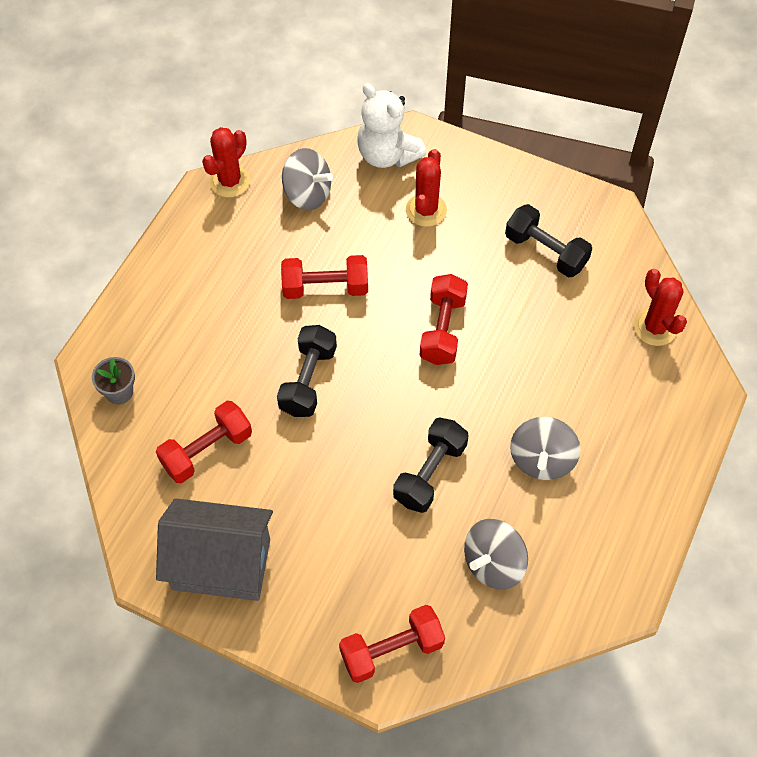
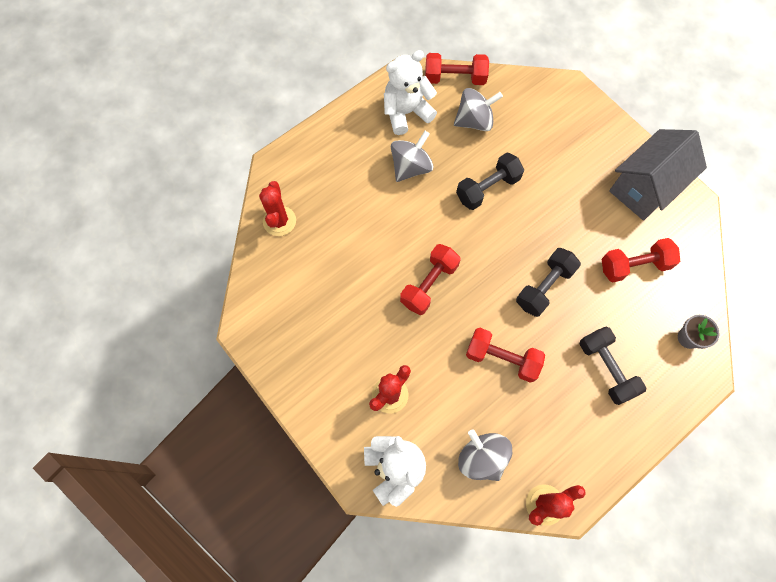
camera: 155 degrees left, 10 degrees up
(221, 564) = (645, 188): grey house -> grey house turned 75 degrees counterclockwise
(391, 650) = (557, 101): red dumbbell -> red dumbbell (455, 78)
(545, 251) = (318, 314): black dumbbell -> black dumbbell (606, 368)
(592, 535) = (406, 112): none -> white teddy bear

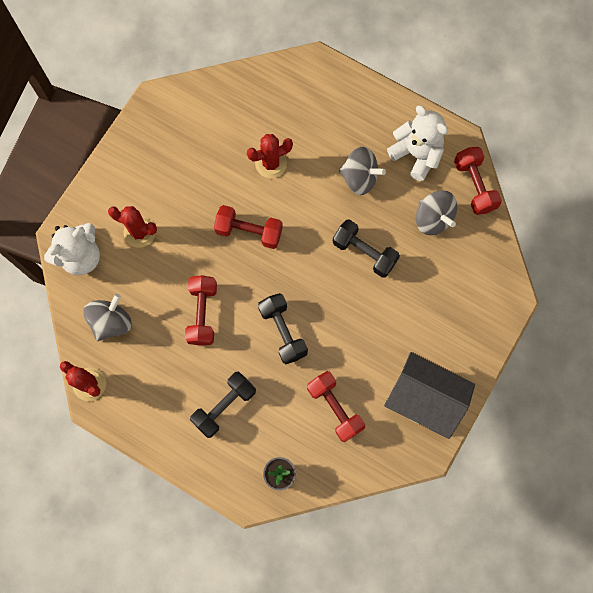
camera: 70 degrees right, 5 degrees up
(279, 221) = (262, 88): red cactus -> red cactus (271, 164)
(544, 287) = (283, 331): black dumbbell -> black dumbbell turned 45 degrees clockwise

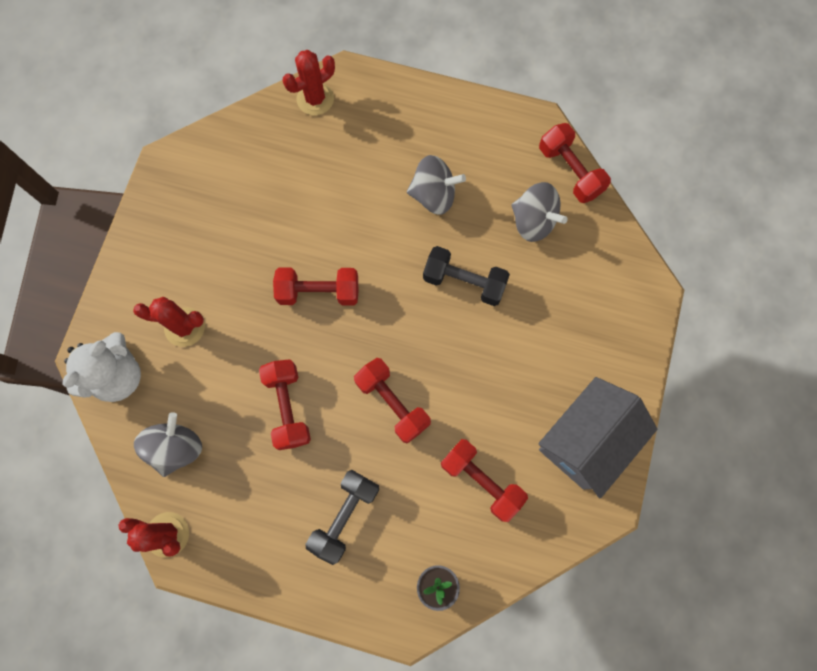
camera: 15 degrees left, 0 degrees up
(271, 164) = (324, 205): red cactus -> red cactus (315, 99)
(283, 331) = (392, 403): black dumbbell -> red dumbbell
(416, 154) = (492, 152): white teddy bear -> none
(423, 399) = (585, 441): grey house -> grey house turned 60 degrees counterclockwise

